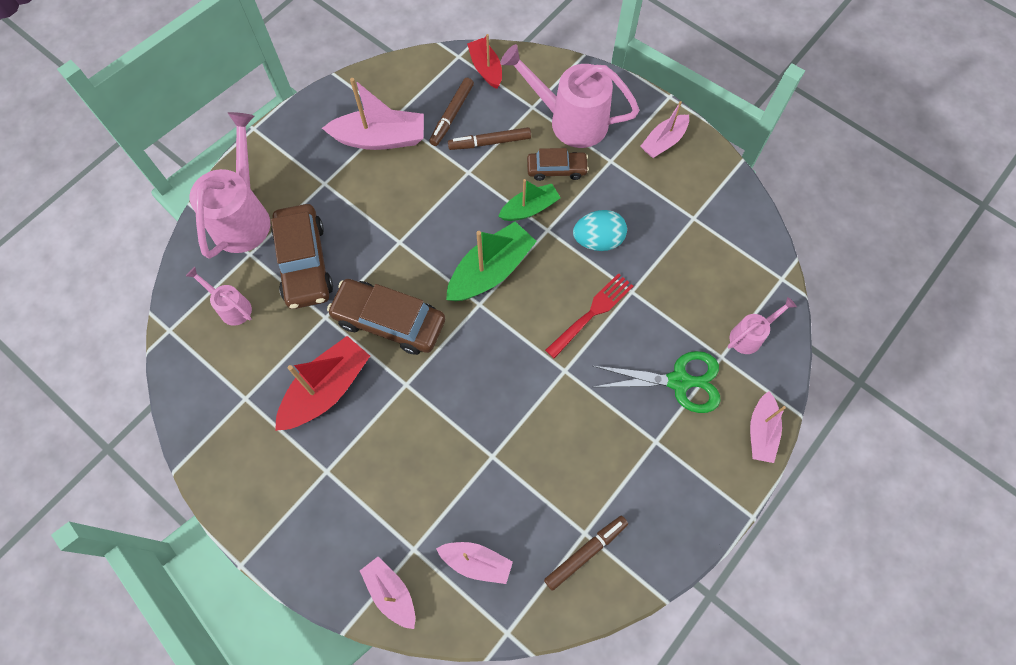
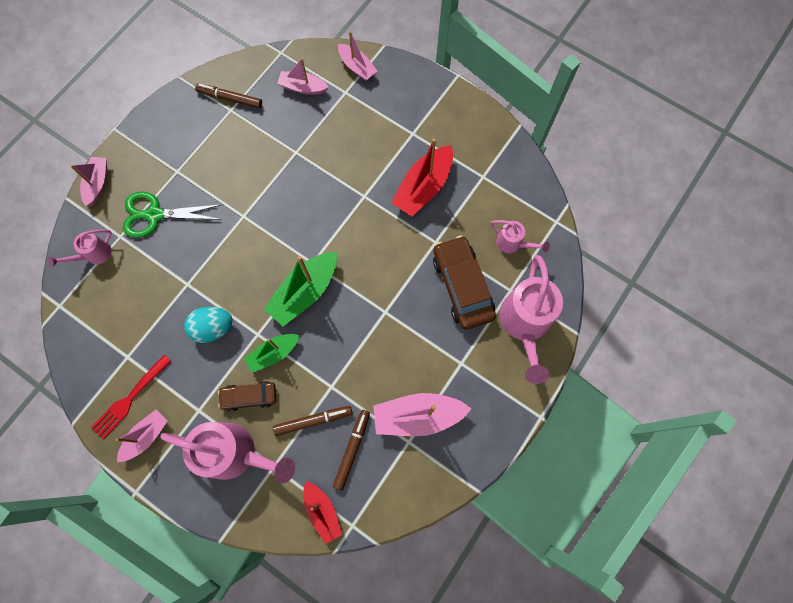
camera: 175 degrees right, 5 degrees up
(389, 321) = (384, 243): brown car -> none
(585, 552) = (230, 98): brown marker -> brown marker turned 60 degrees clockwise
(591, 314) = (221, 262): red fork -> red fork (130, 398)

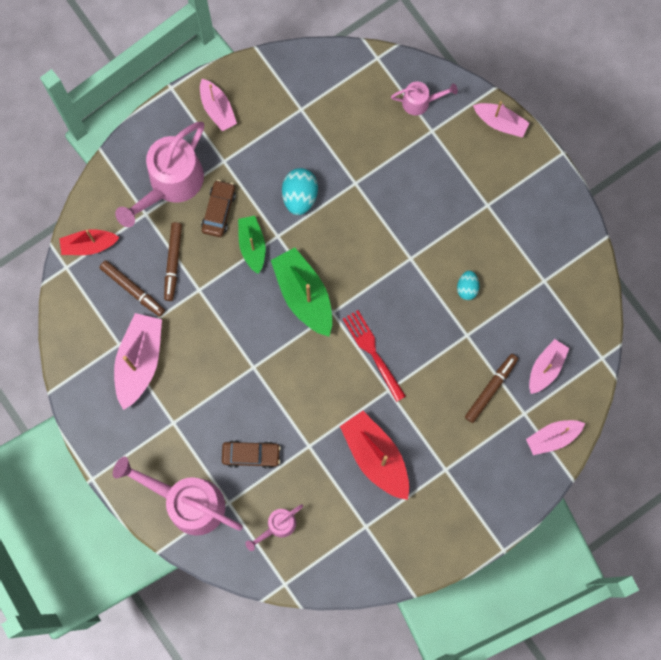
camera: 110 degrees right, 5 degrees up
(94, 254) = (420, 102): pink watering can -> pink watering can turned 105 degrees clockwise
(130, 398) = (259, 103): red fork -> red fork (373, 353)
(154, 215) = (444, 170): green scissors -> none
(230, 98) = (559, 284): brown marker -> brown marker (491, 389)
(255, 164) = (467, 288): none -> turquoise egg
(462, 286) = (251, 455): brown car -> brown car, size x0.58

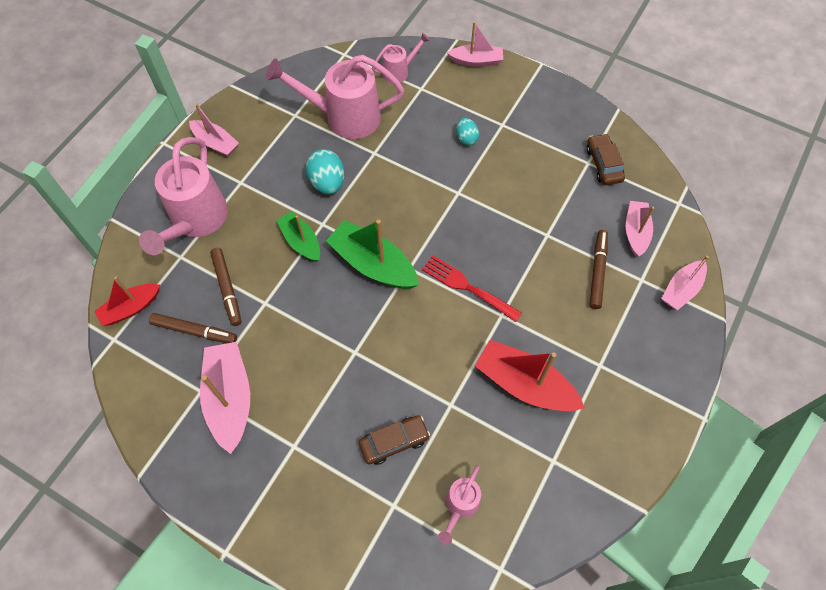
camera: 25 degrees left, 15 degrees down
(188, 502) = (347, 526): pink watering can -> pink watering can (344, 117)
(219, 211) = (254, 225): brown car -> brown car (603, 164)
(467, 288) = (523, 196): turquoise egg -> turquoise egg (466, 138)

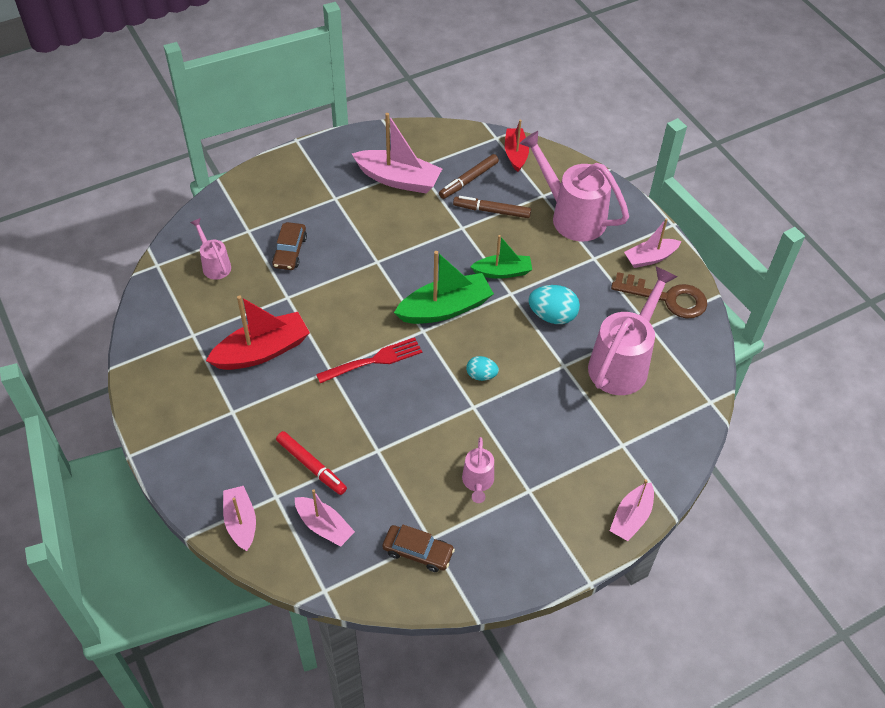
camera: 120 degrees right, 10 degrees down
(255, 115) = (667, 298): none -> brown key
(399, 71) = (657, 437): pink watering can -> pink watering can (477, 482)
(466, 138) = (532, 448): turquoise egg -> turquoise egg (481, 375)
(597, 271) = (311, 466): brown marker -> red marker

